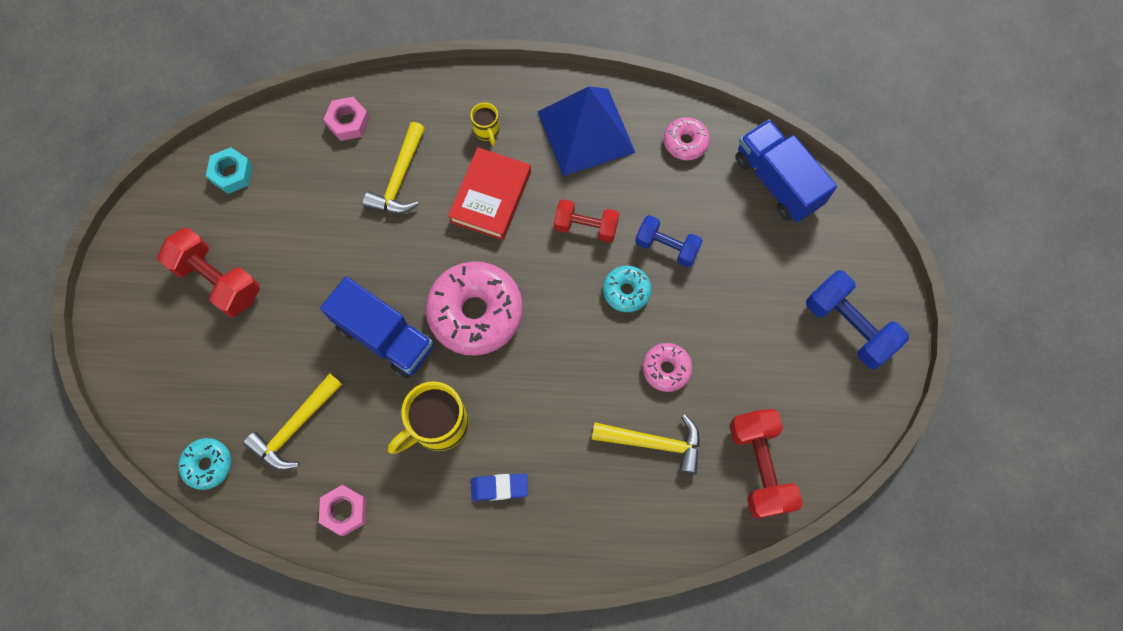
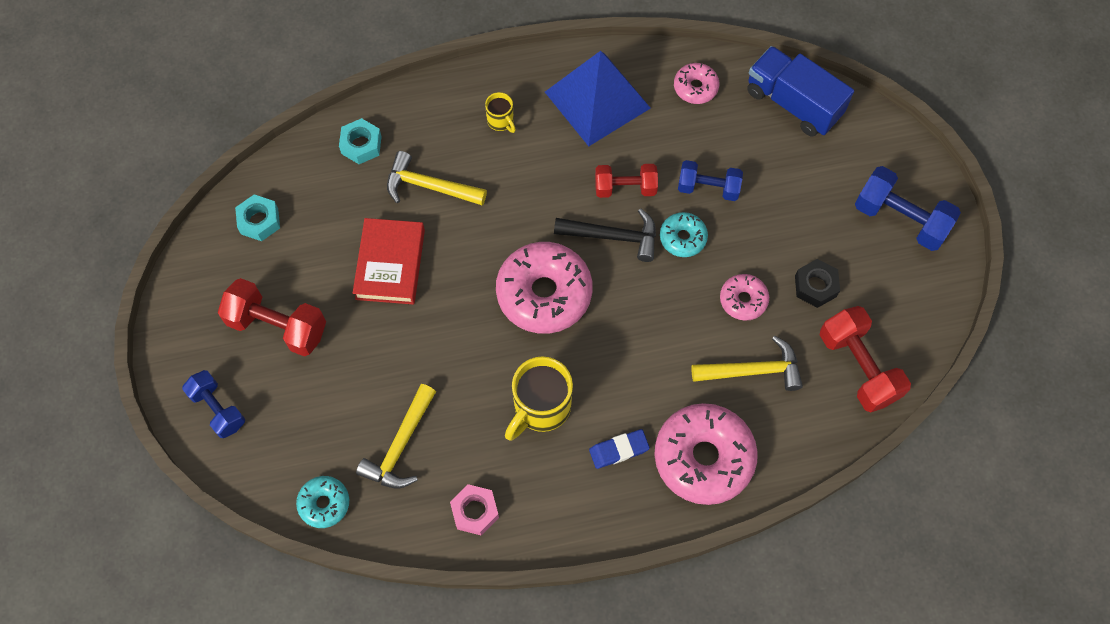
camera: 15 degrees left, 5 degrees down
(139, 346) = (218, 409): none -> blue dumbbell
(348, 122) = (361, 145): pink nut -> turquoise nut
(385, 336) = (462, 338): blue truck -> none
(399, 179) = (429, 186): yellow hammer -> yellow hammer turned 105 degrees clockwise
(490, 197) = (524, 182): red book -> red book (390, 264)
(559, 273) = (613, 237): none -> black hammer
(578, 517) = (703, 458): none -> pink donut
(742, 373) = (815, 286): none -> black nut

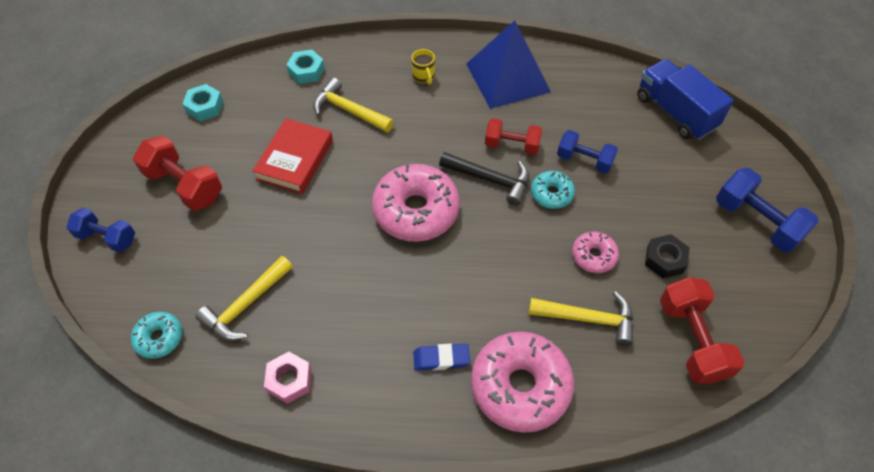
camera: 15 degrees right, 10 degrees down
(218, 409) = (107, 238): blue dumbbell -> blue dumbbell turned 45 degrees counterclockwise
(540, 407) = (381, 303): yellow mug -> none
(695, 87) = (593, 85): pink donut -> none

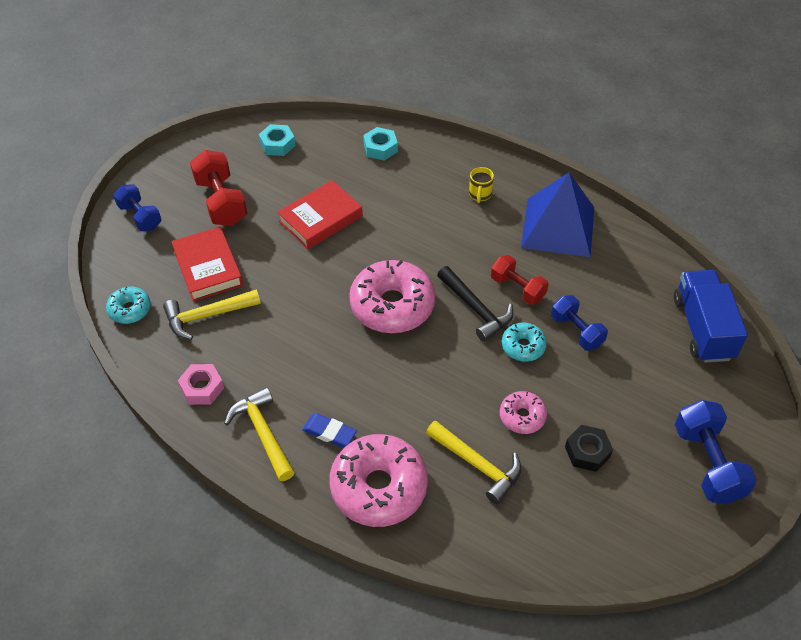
camera: 30 degrees right, 5 degrees down
(214, 257) = (208, 268): none -> red book
(349, 110) = (393, 197): yellow hammer -> yellow hammer (263, 433)
(692, 340) = (559, 530): red dumbbell -> none

